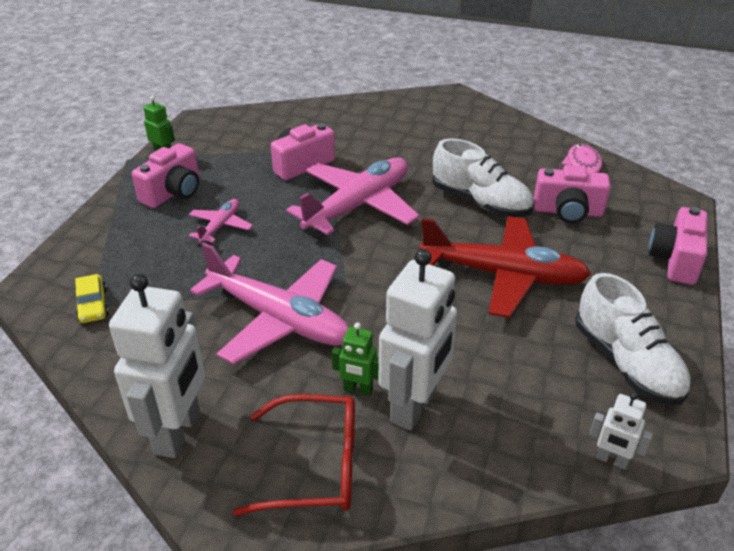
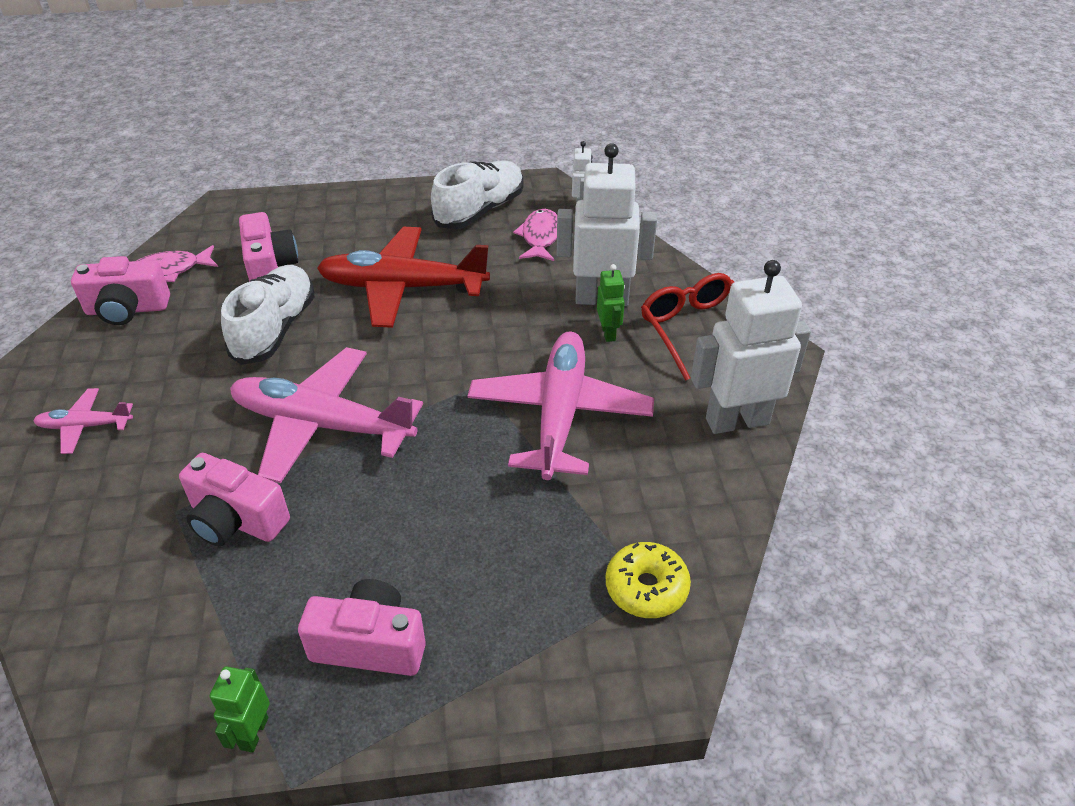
camera: 115 degrees left, 5 degrees up
(92, 305) = (646, 588): yellow car -> yellow donut
(220, 226) = (428, 541): pink plane -> pink plane (85, 426)
(503, 275) = (402, 287): red plane -> red plane turned 75 degrees counterclockwise
(553, 396) = (540, 237): none -> pink fish
(675, 260) = (328, 201): pink camera -> pink camera (127, 310)

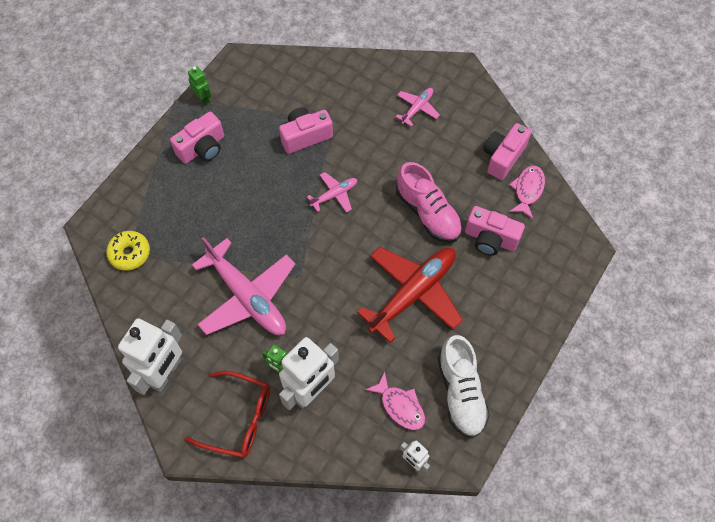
camera: 130 degrees right, 20 degrees up
(275, 329) = (428, 213): white shoe -> pink shoe
(322, 425) = (334, 195): pink plane -> pink plane, size x0.48

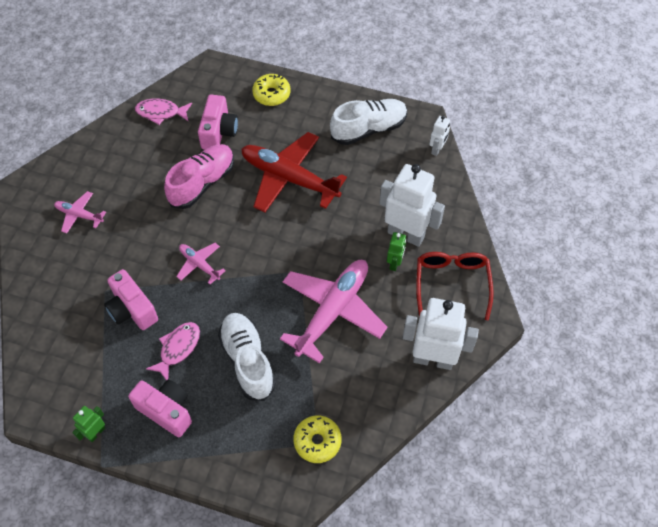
camera: 105 degrees left, 5 degrees down
(224, 215) = (247, 361): none -> white shoe
(400, 406) = (395, 167): pink fish -> pink fish (178, 349)
(502, 157) = (127, 136): pink camera -> none
(533, 301) = (271, 94): none -> yellow donut

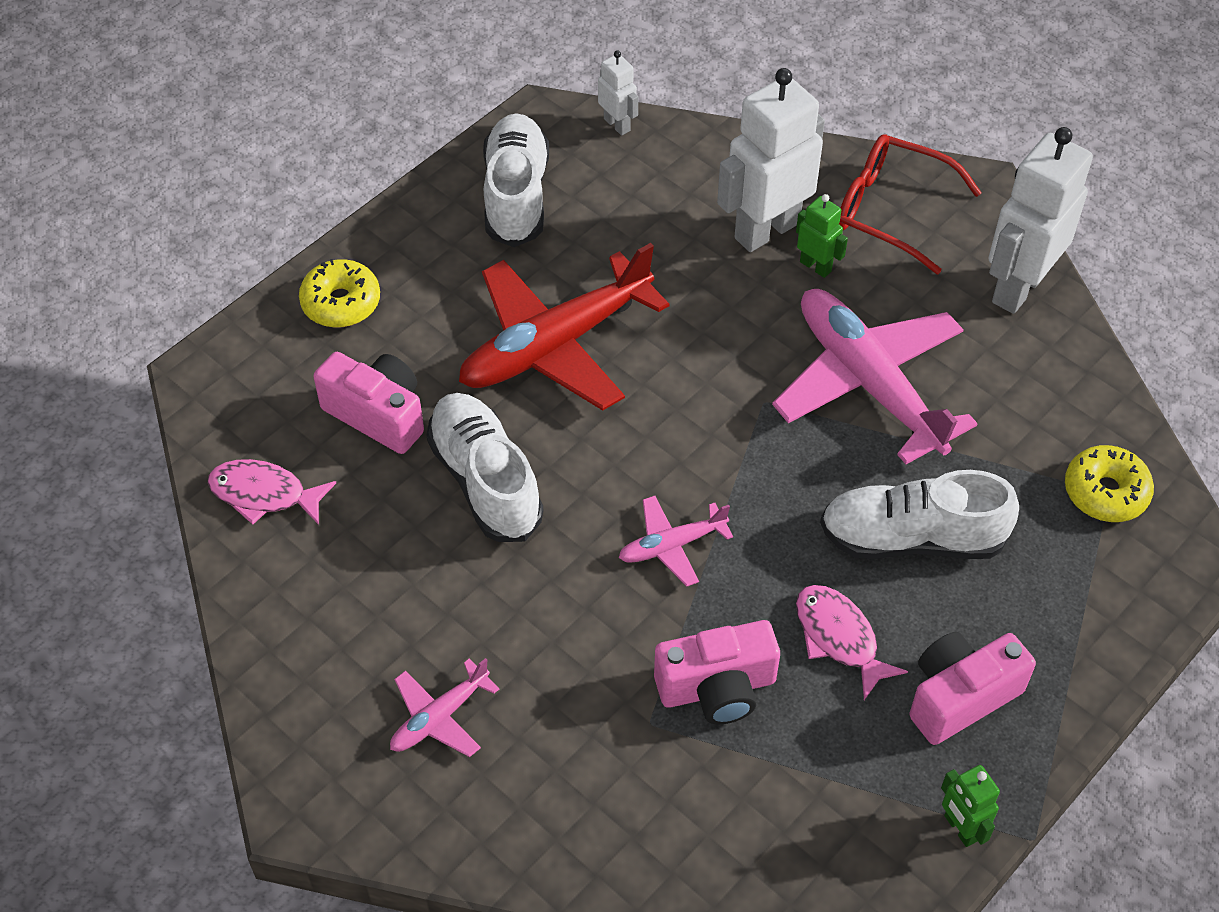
camera: 65 degrees left, 5 degrees down
(161, 113) = (264, 494): pink fish -> pink fish turned 75 degrees clockwise
(202, 183) = (485, 481): pink shoe -> white shoe

